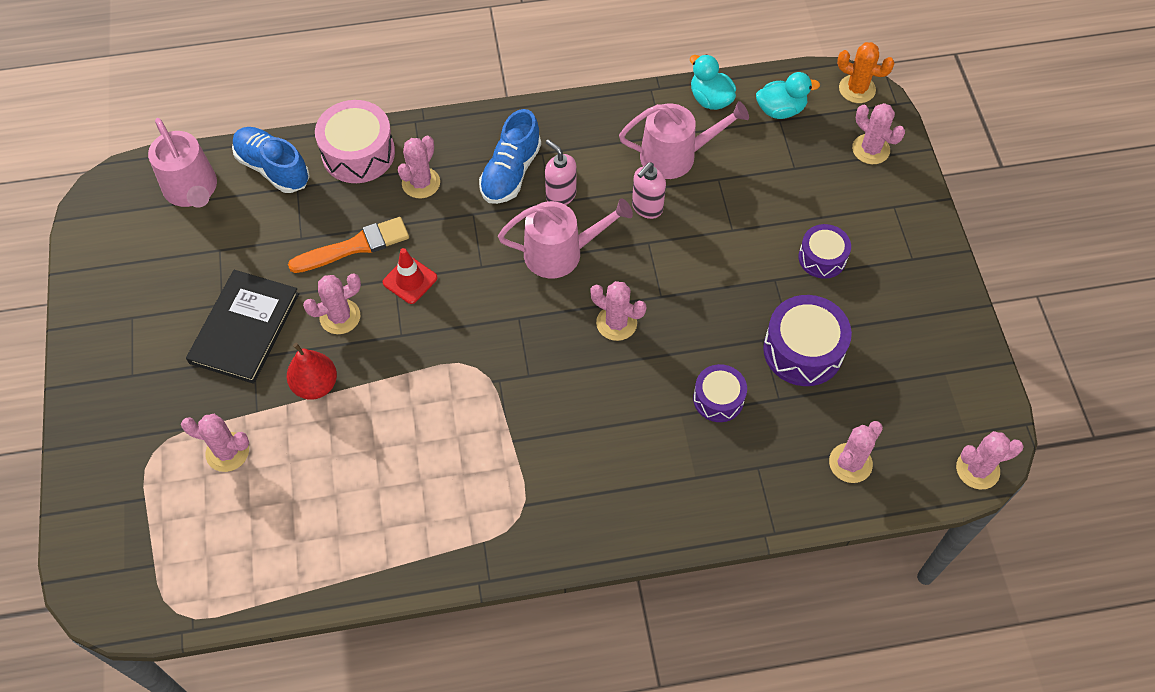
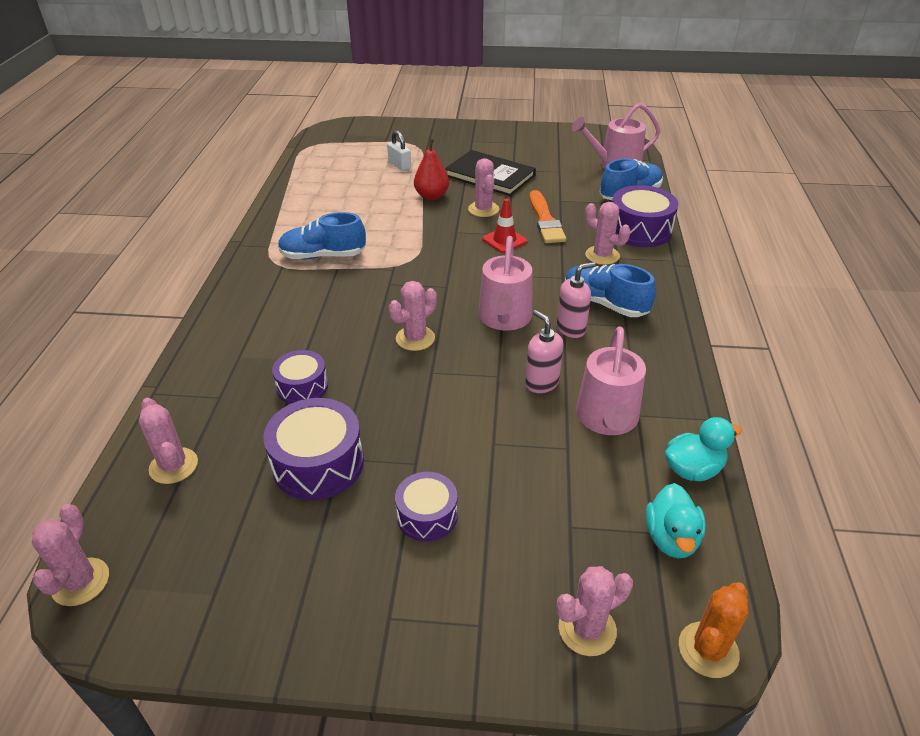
camera: 105 degrees right, 20 degrees down
(227, 452) = (399, 165): pink cactus -> white padlock
(358, 153) = (639, 230): pink drum -> purple drum
(490, 466) = (323, 256): none -> blue shoe

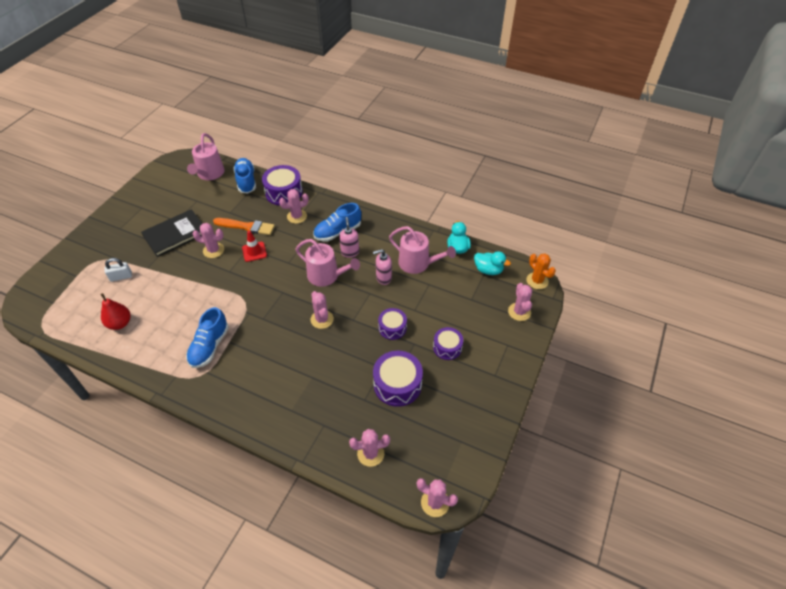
camera: 70 degrees left, 10 degrees up
(302, 386) = (335, 381): purple drum -> purple drum (392, 328)
(431, 196) = (178, 271): red pear -> red pear (120, 323)

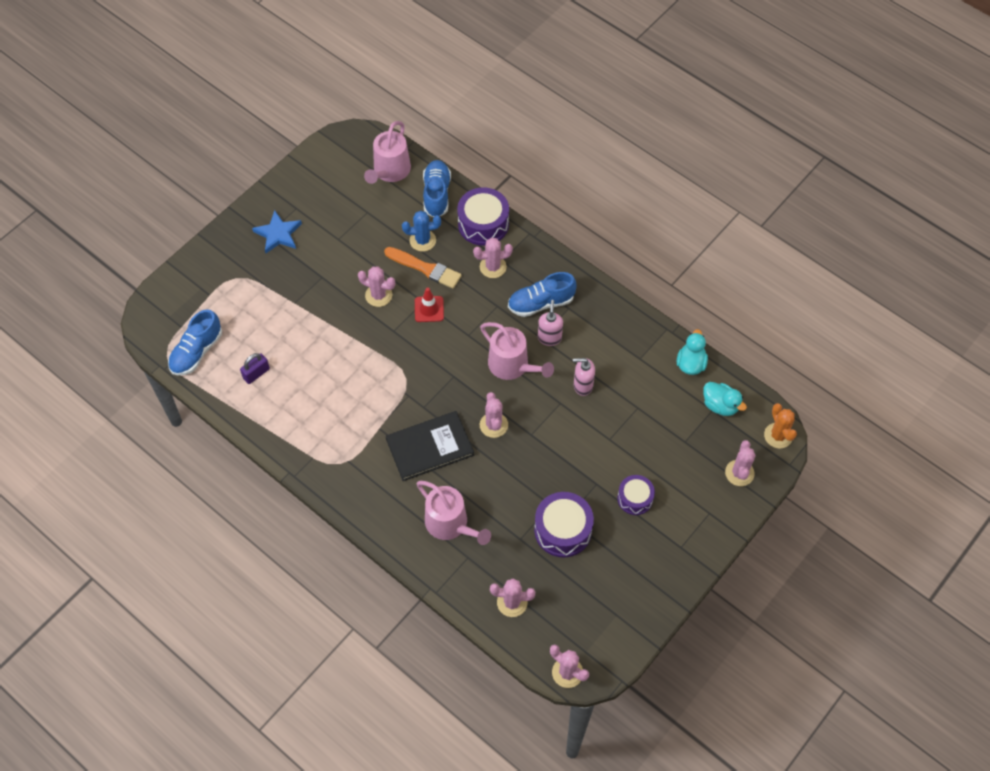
camera: 15 degrees right, 10 degrees up
(120, 323) = (256, 373): red pear -> purple padlock
(121, 277) = (262, 308): white padlock -> none
(129, 226) = (278, 234): none -> blue star
(175, 234) = (334, 260): black book -> black book (430, 447)
(209, 346) = (356, 429): blue shoe -> blue shoe (196, 352)
(241, 210) = (422, 240): none -> blue cactus
(392, 328) = (576, 457): purple drum -> none
(417, 263) = (632, 374): pink watering can -> pink watering can (450, 524)

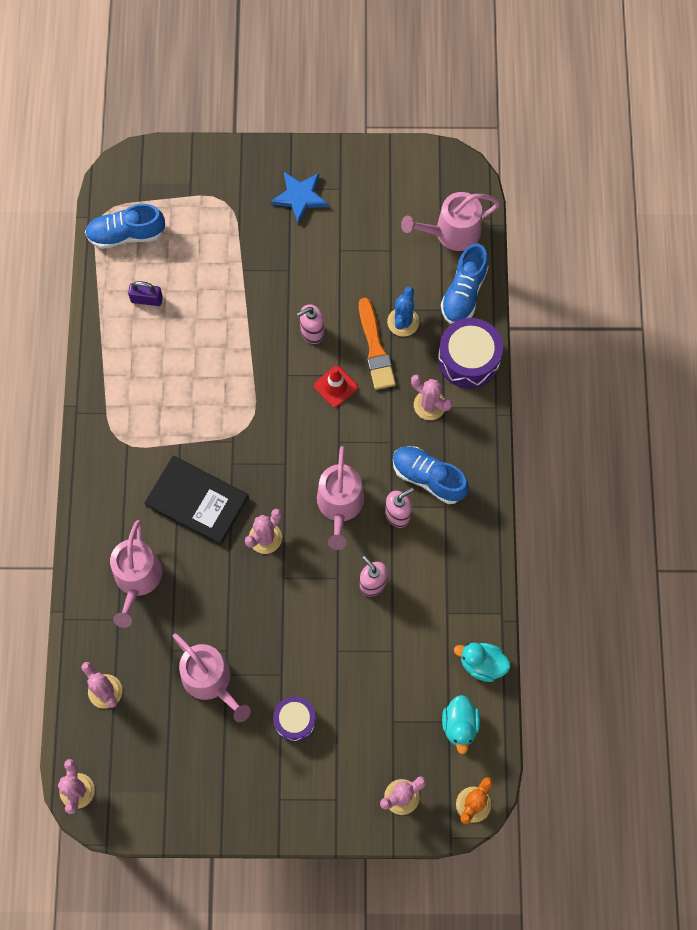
camera: 50 degrees right, 10 degrees up
(378, 295) = (312, 332): pink cactus -> pink soap dispenser
(422, 240) = (403, 322): blue cactus -> blue cactus turned 60 degrees clockwise
(436, 194) = (464, 293): blue shoe -> blue shoe turned 150 degrees clockwise
(563, 530) = (210, 680): purple drum -> pink watering can
(690, 364) = (482, 664): turquoise duck -> turquoise duck turned 135 degrees counterclockwise

